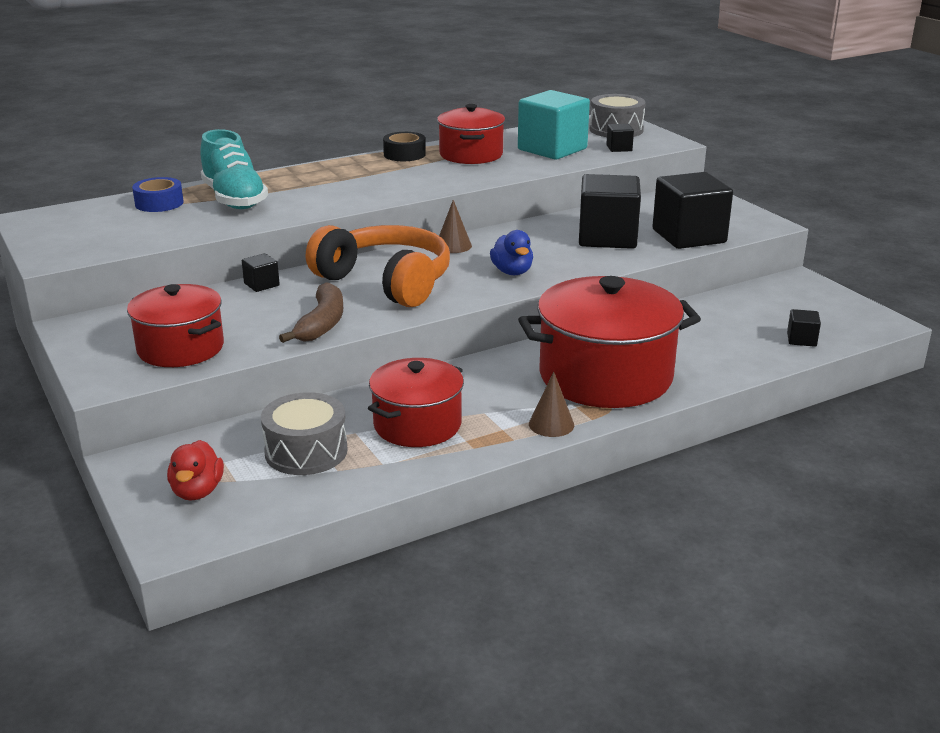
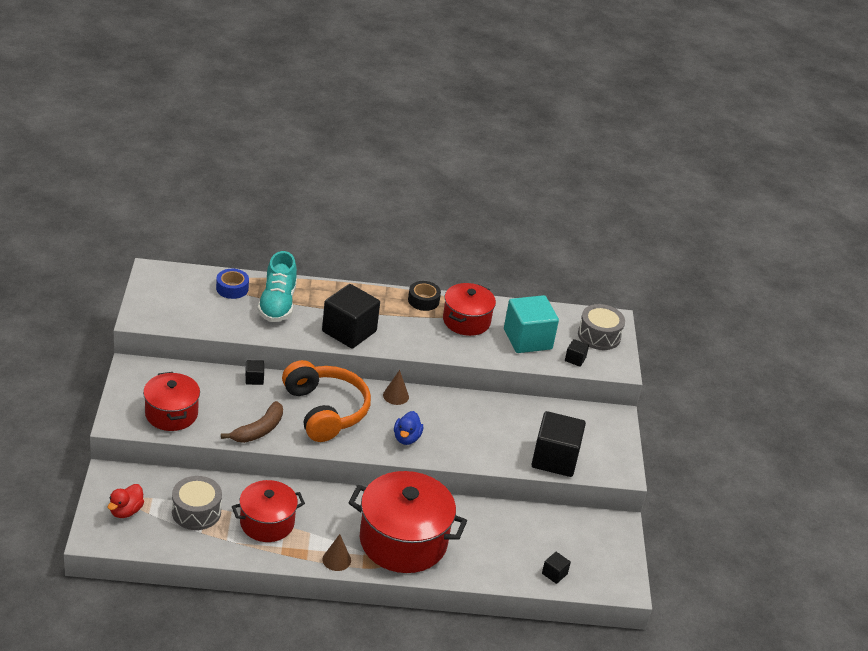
camera: 25 degrees right, 10 degrees up
(607, 237) = (500, 434): black cube -> black cube (349, 331)

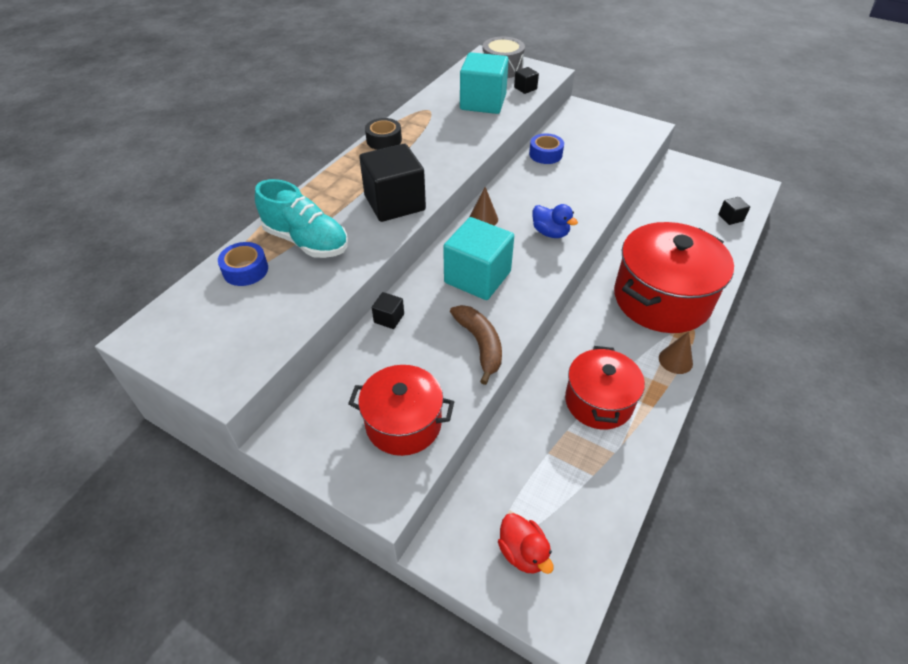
camera: 55 degrees left, 10 degrees up
(196, 512) = (555, 467): grey drum -> none
(325, 411) = (477, 277): orange headphones -> turquoise cube
(466, 321) = (433, 126): red pot -> none
(516, 410) = (545, 154): none -> blue tape
(555, 459) = (619, 155): black cube -> none

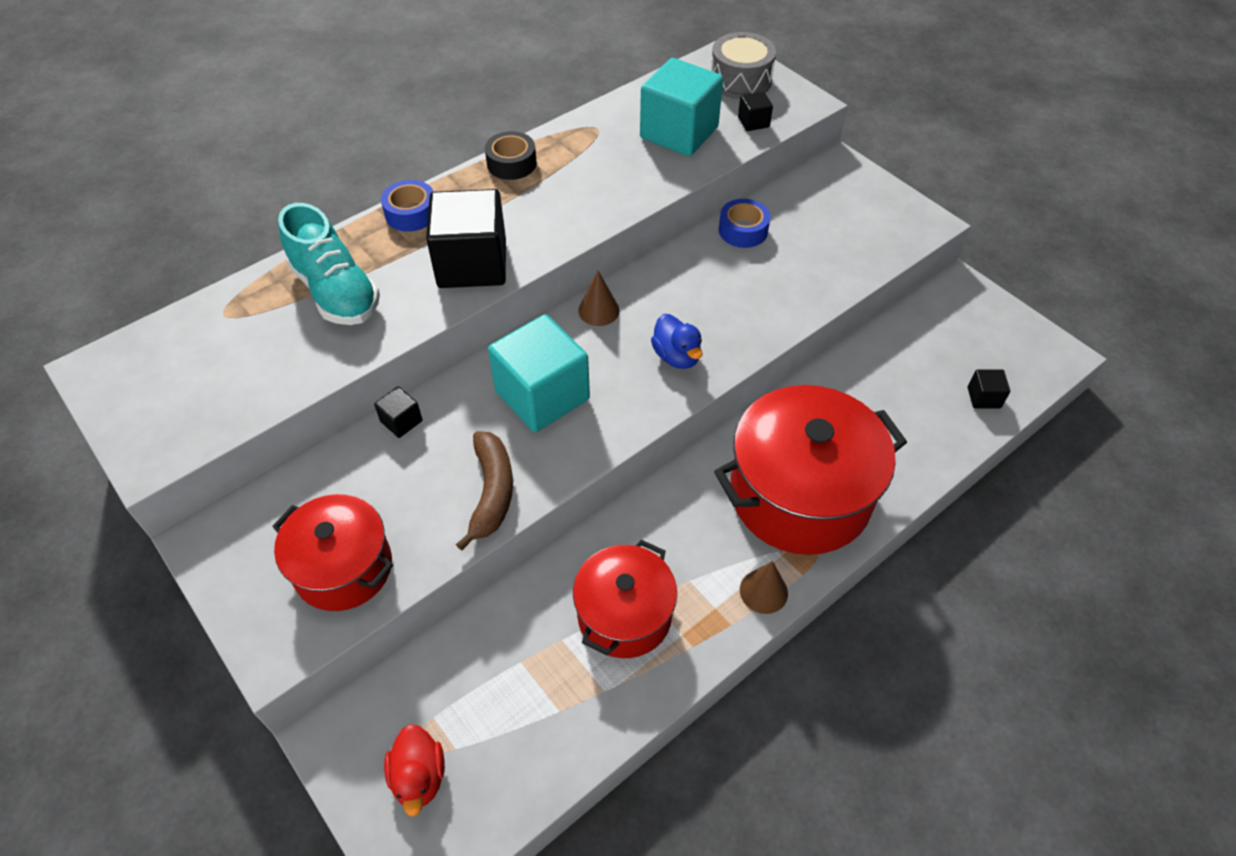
camera: 20 degrees right, 5 degrees up
(245, 270) = (246, 312): blue tape -> blue tape (411, 213)

